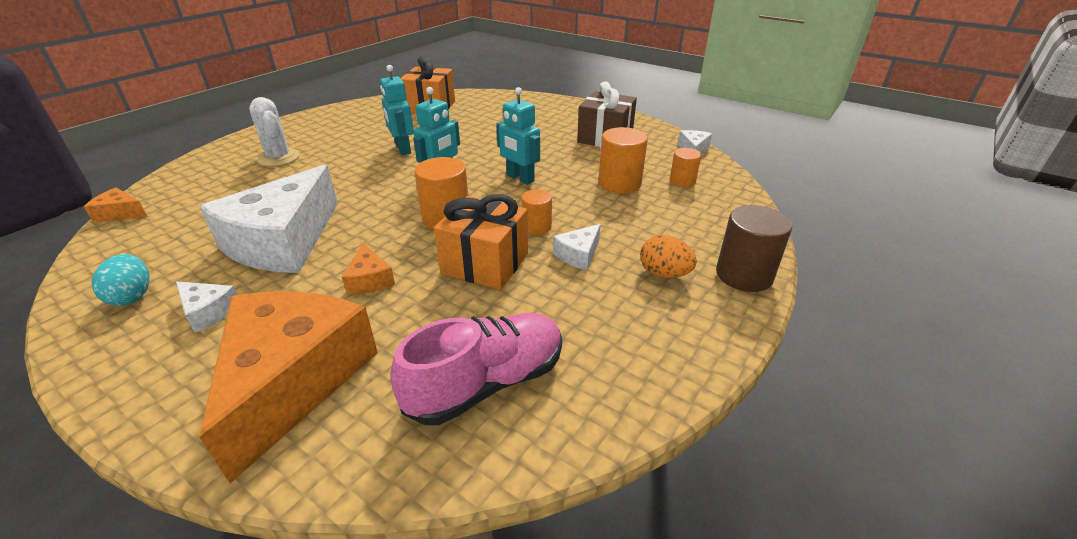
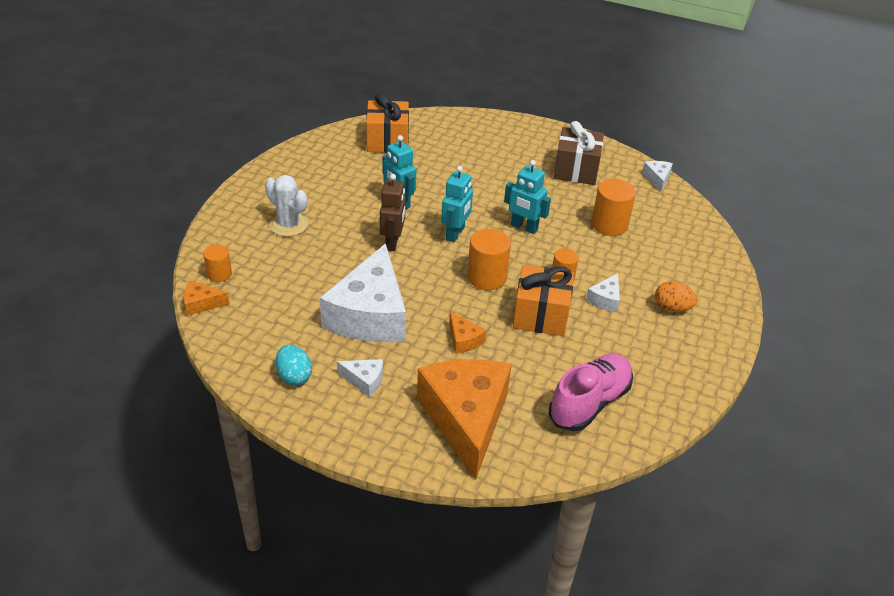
camera: 15 degrees left, 5 degrees up
(368, 179) = (392, 242): none -> brown robot
(682, 181) = (659, 217): orange cylinder -> orange cylinder (219, 274)
(744, 275) = (726, 302): brown cylinder -> none

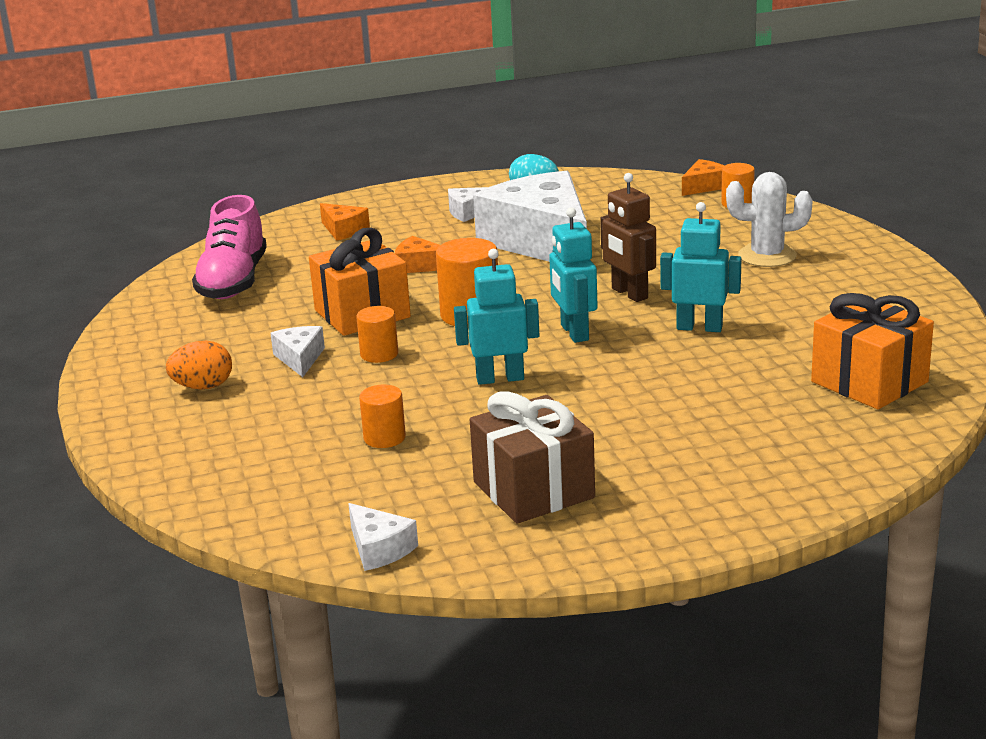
camera: 145 degrees right, 15 degrees down
(466, 419) = (343, 230): orange cheese -> orange cheese, size x0.41
(609, 225) = (384, 438): orange cylinder -> orange cylinder, size x0.61

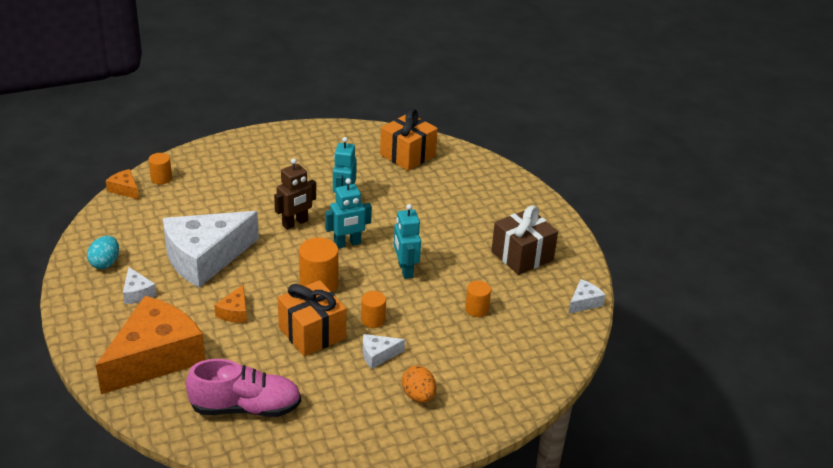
camera: 100 degrees left, 10 degrees up
(343, 230) = (155, 357): orange cheese -> orange cheese, size x2.44
(767, 256) = (249, 173): white cactus -> none

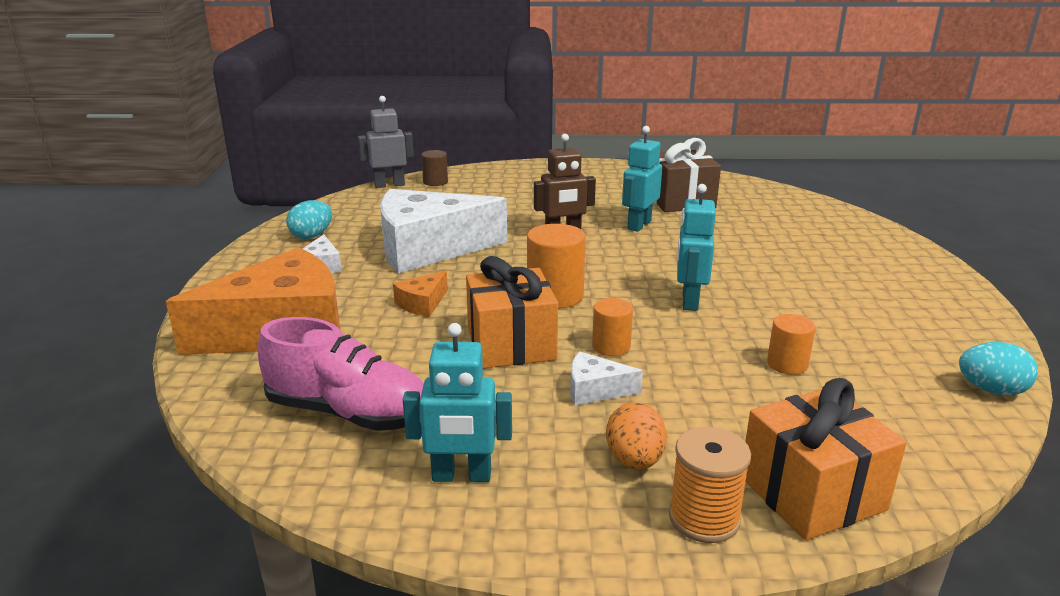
camera: 25 degrees right, 10 degrees down
(125, 189) = (389, 185): orange cheese -> grey robot
(161, 178) = (435, 182): orange cylinder -> brown cylinder
(347, 244) = (620, 263): turquoise robot -> turquoise robot (461, 476)
(407, 155) = (745, 199): orange gift -> orange gift (811, 493)
(464, 420) = (704, 518): none -> orange spool
(522, 256) = (885, 315): brown gift -> brown gift (680, 201)
(584, 302) = (991, 390): white cheese -> turquoise egg

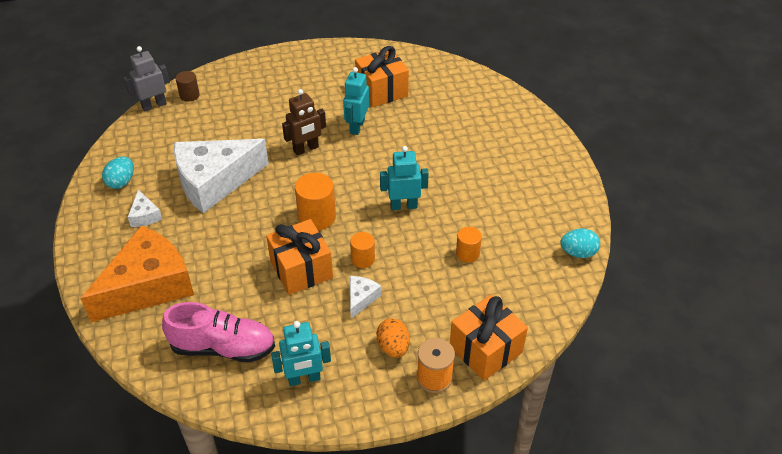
camera: 15 degrees left, 20 degrees up
(422, 303) = (232, 242): orange cheese -> none
(595, 390) = (361, 298): white cheese -> white cheese turned 120 degrees clockwise
(680, 201) = (381, 91): brown gift -> orange gift
(689, 301) = (403, 206): turquoise robot -> turquoise robot turned 90 degrees clockwise

